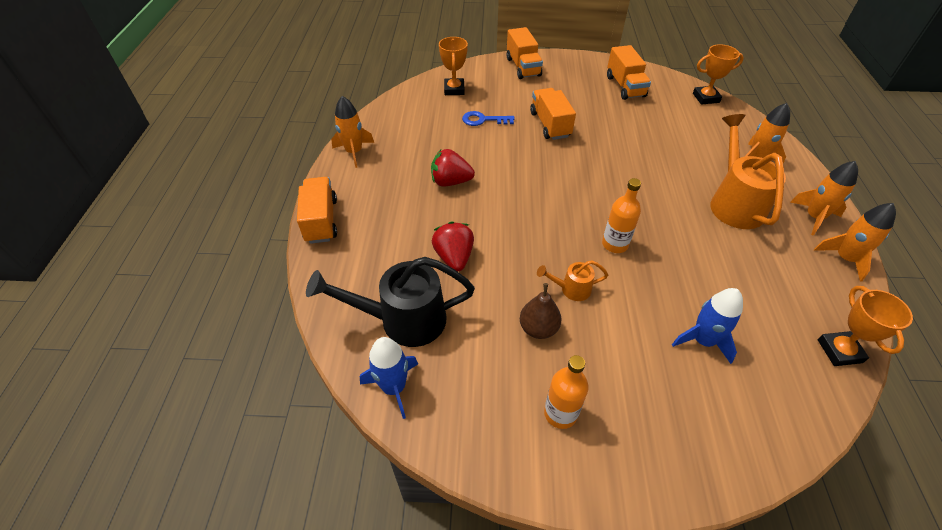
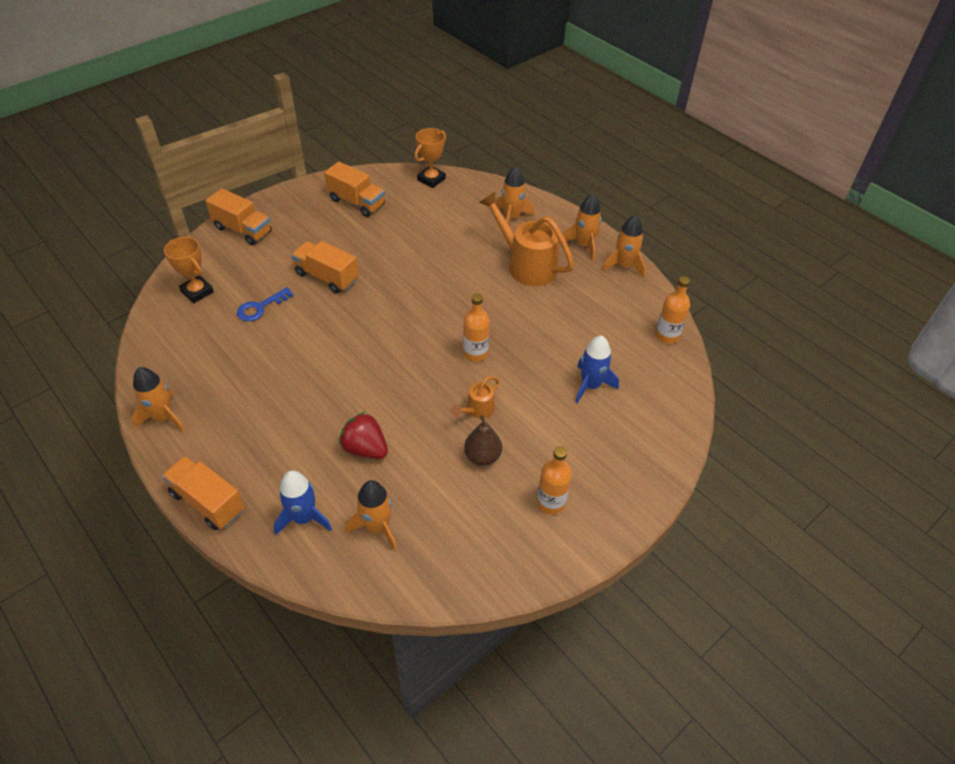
camera: 45 degrees left, 0 degrees up
(394, 387) = (424, 579): blue rocket -> blue rocket (304, 518)
(403, 320) = (377, 527): black watering can -> orange rocket
(450, 182) = (292, 386): red strawberry -> none
(839, 351) = (667, 335): orange trophy -> orange bottle

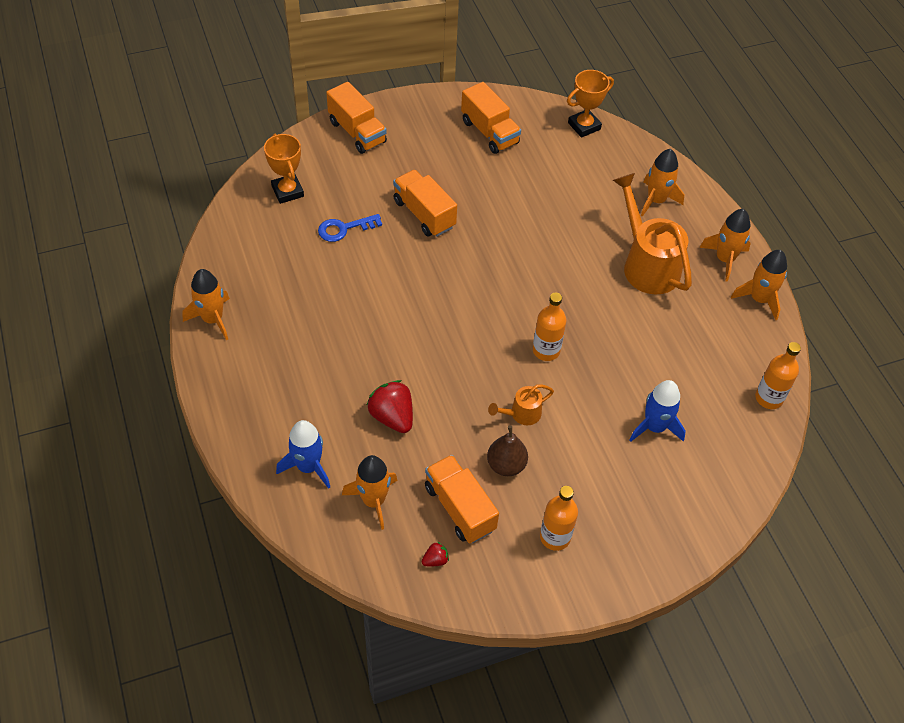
camera: 20 degrees right, 5 degrees up
(208, 502) = (226, 420): orange truck -> orange truck (460, 508)
(455, 560) = (435, 560): none -> red strawberry

